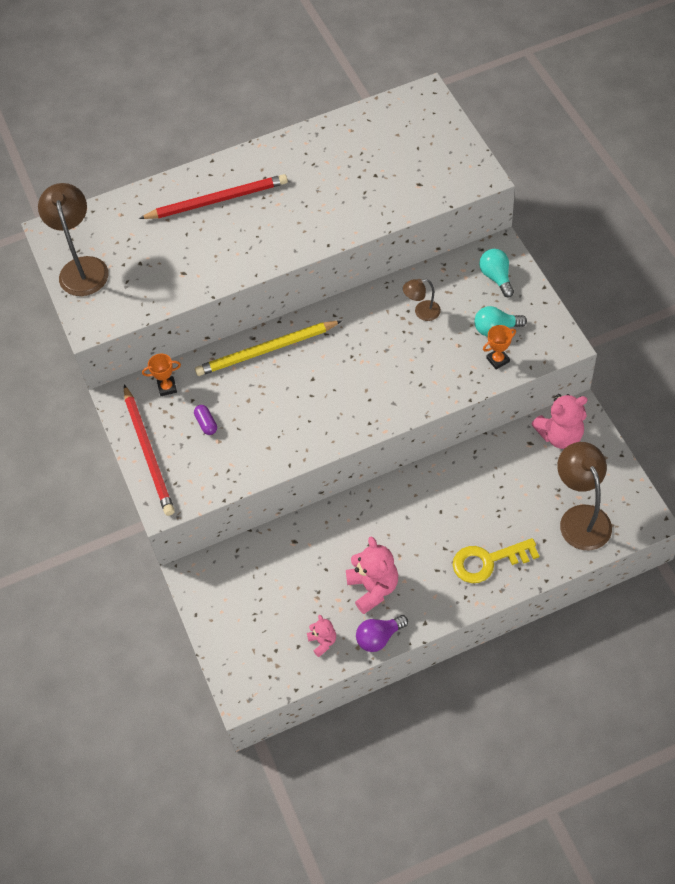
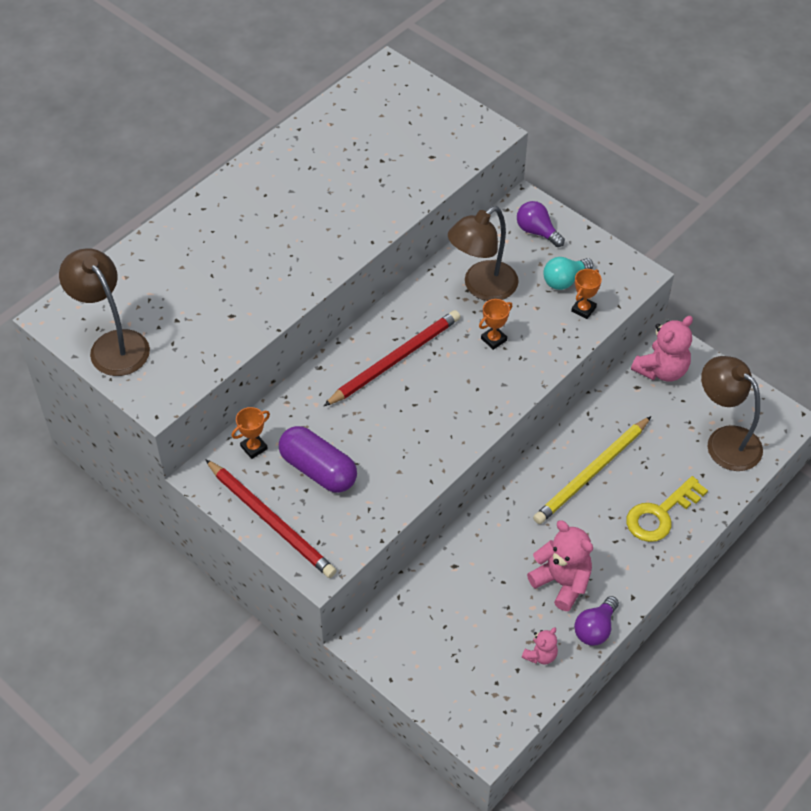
camera: 30 degrees left, 5 degrees down
(206, 423) = (318, 470): purple capsule -> purple capsule, size x2.21
(217, 200) = (226, 232): red pencil -> red pencil (395, 360)
(266, 350) = (341, 375): yellow pencil -> yellow pencil (591, 473)
(323, 642) = (540, 655): pink teddy bear -> pink teddy bear turned 90 degrees clockwise
(406, 361) = (493, 339): none -> orange trophy
(422, 312) = (482, 287): brown lamp -> brown lamp, size x1.91
(496, 277) = (537, 231): turquoise light bulb -> purple light bulb

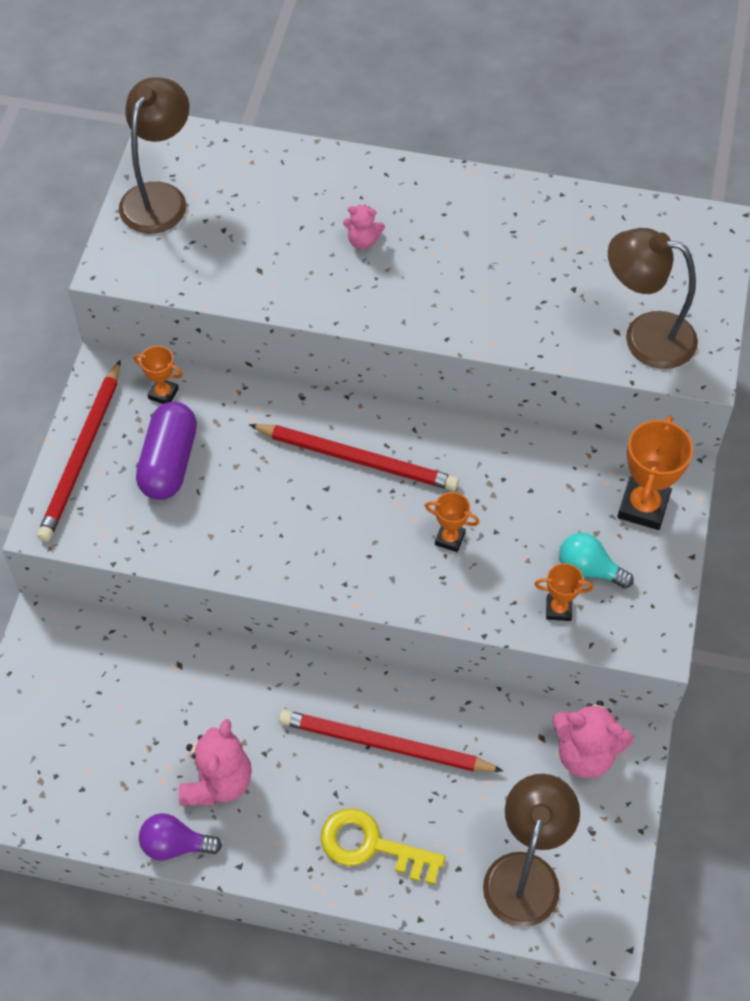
camera: 60 degrees right, 5 degrees up
(482, 287) = (517, 491): brown lamp -> brown lamp (645, 336)
(537, 231) = (643, 507): purple light bulb -> orange trophy
(540, 655) = (112, 804): pink teddy bear -> pink teddy bear (363, 241)
(591, 473) = (384, 745): yellow pencil -> red pencil

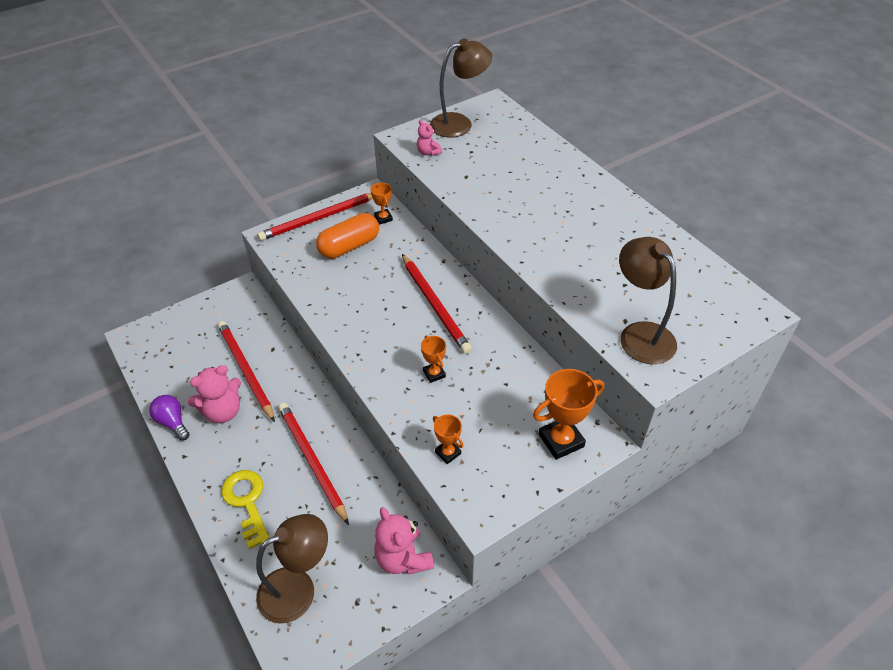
camera: 45 degrees right, 10 degrees down
(169, 462) = (349, 246): purple capsule -> orange capsule
(180, 715) = (245, 370): none -> red pencil
(363, 241) = (533, 195): pink teddy bear -> pink teddy bear (428, 152)
(589, 569) = (489, 447): turquoise light bulb -> none

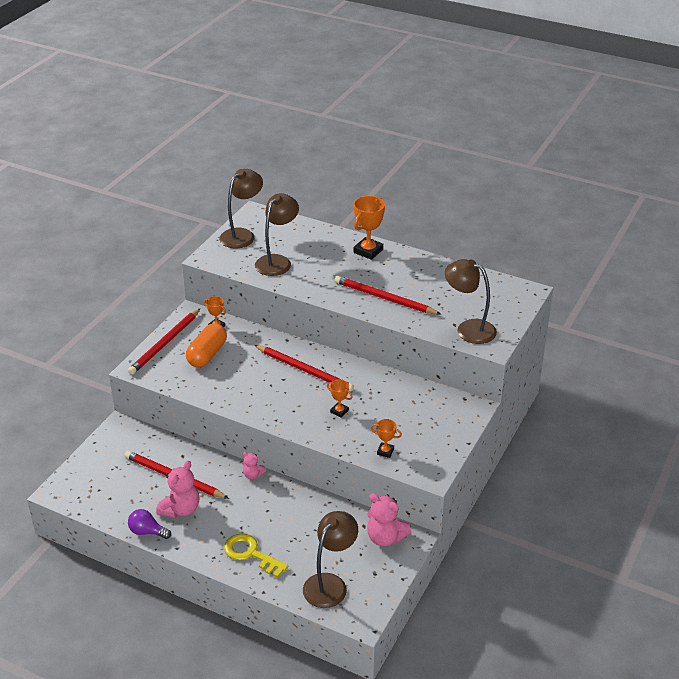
camera: 30 degrees left, 10 degrees down
(312, 461) = (276, 511): red pencil -> red pencil (384, 298)
(428, 152) = (236, 263): pink teddy bear -> pink teddy bear (253, 475)
(472, 165) = (277, 261): none -> brown lamp
(561, 440) = (450, 417): orange trophy -> orange trophy (368, 251)

